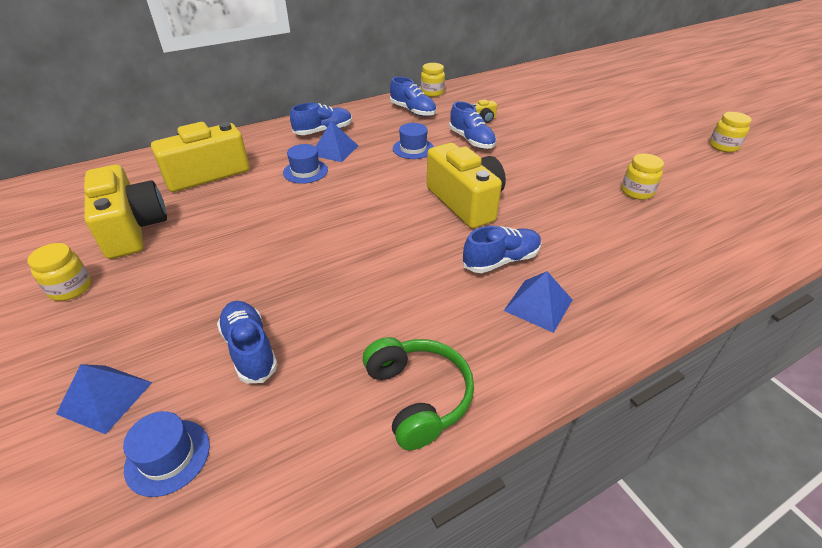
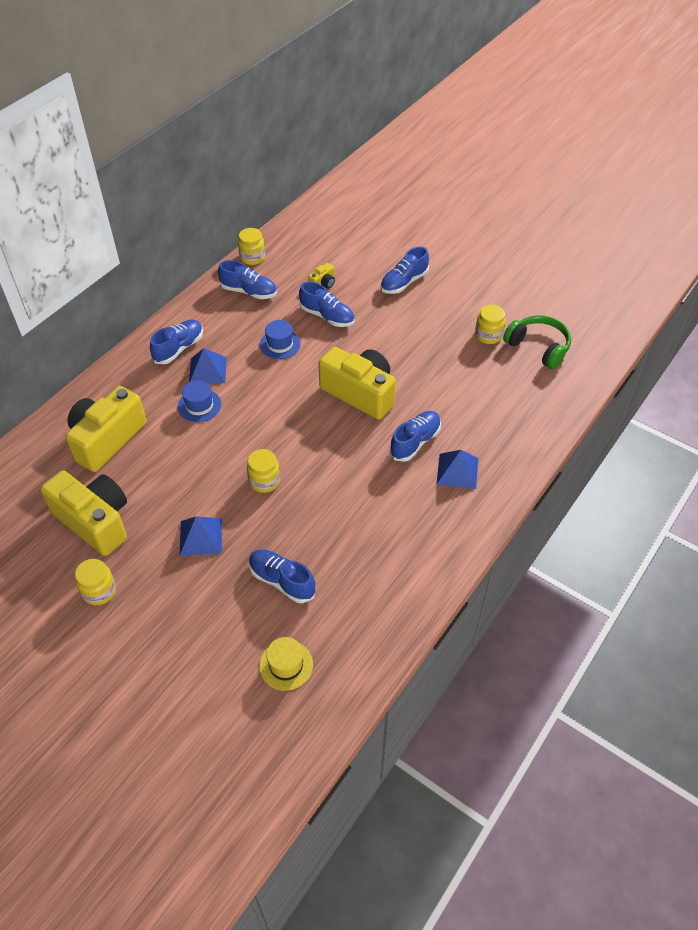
camera: 25 degrees left, 10 degrees up
(105, 398) = (211, 651): blue pyramid -> blue pyramid (201, 537)
(168, 456) = (286, 665): blue hat -> yellow hat
(418, 396) = (413, 567): green headphones -> green headphones (538, 347)
(562, 134) = (404, 282): none -> blue shoe
(723, 146) = (540, 256): yellow jar -> yellow jar (264, 481)

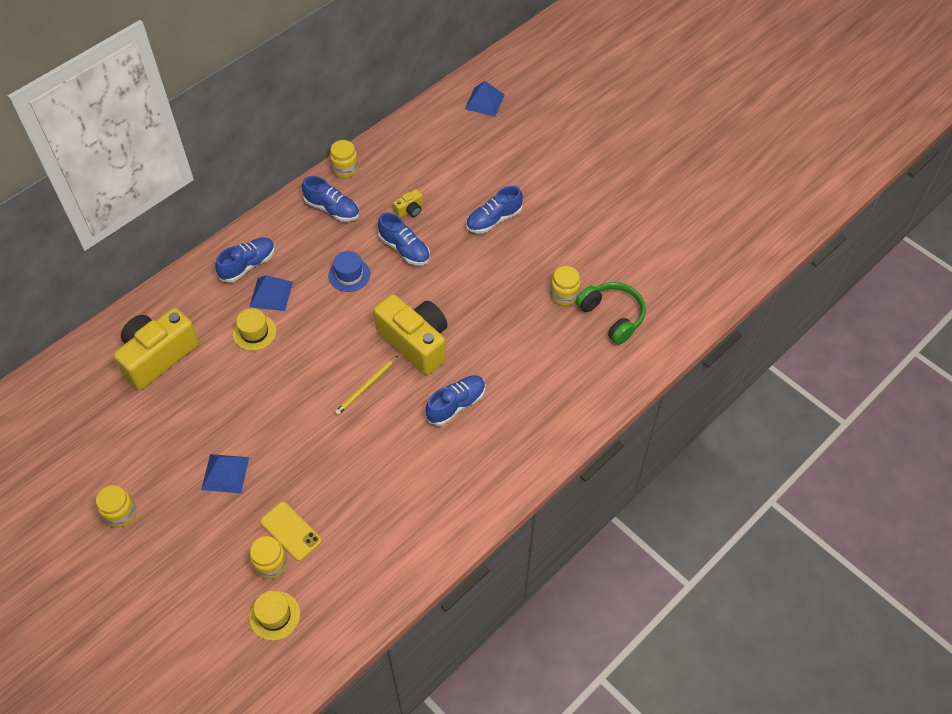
camera: 10 degrees right, 5 degrees up
(95, 521) = (130, 441): yellow camera -> none
(199, 405) = (254, 332): blue hat -> yellow hat
(264, 481) = (298, 424): yellow jar -> yellow jar (271, 564)
(282, 581) = (291, 531): blue shoe -> yellow phone
(323, 438) = (366, 387): none -> yellow pencil
(457, 471) = (489, 443): blue pyramid -> blue pyramid (484, 101)

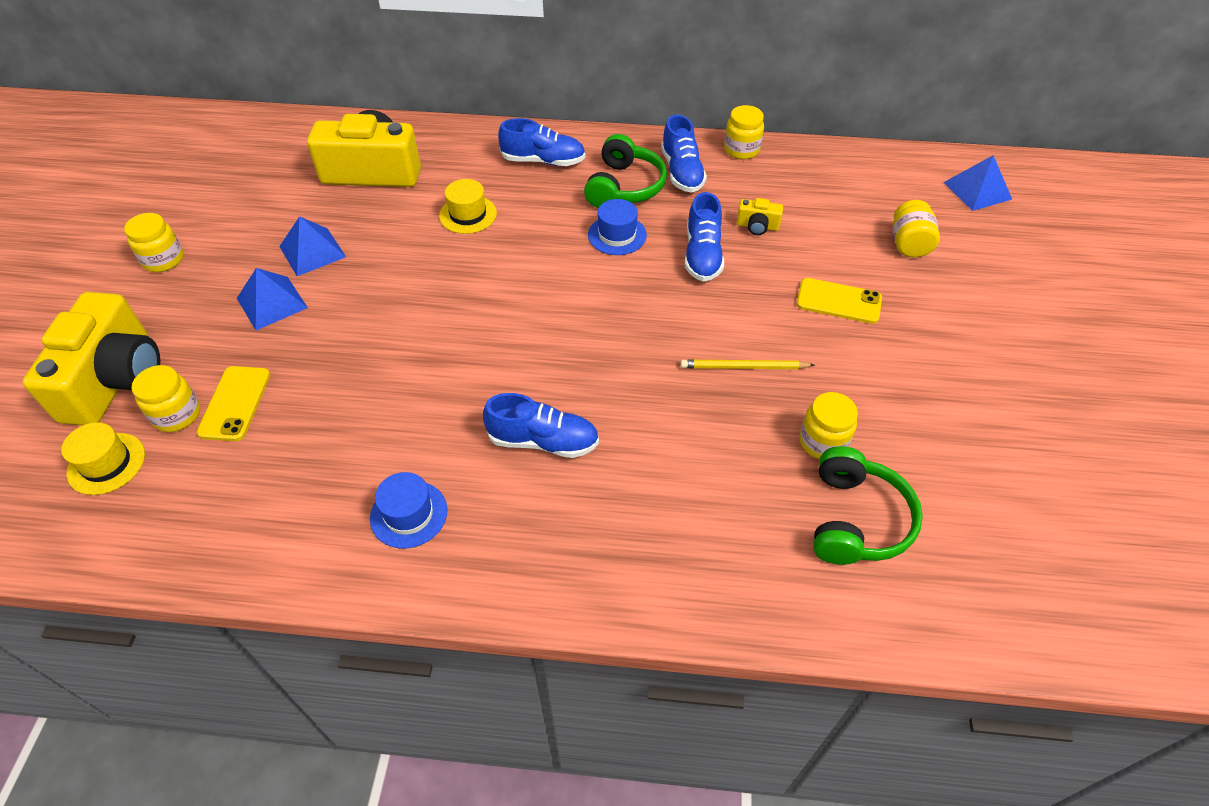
camera: 50 degrees right, 5 degrees down
(271, 294) = (527, 196): blue pyramid -> blue pyramid (312, 251)
(314, 243) = (624, 187): none -> green headphones
(366, 387) = (487, 342): yellow pencil -> yellow pencil (743, 367)
(415, 342) = (591, 345): yellow camera -> yellow camera (116, 380)
(445, 489) = (409, 514): none -> blue hat
(488, 160) = (909, 244): none -> yellow jar
(494, 220) = (838, 301): blue shoe -> yellow phone

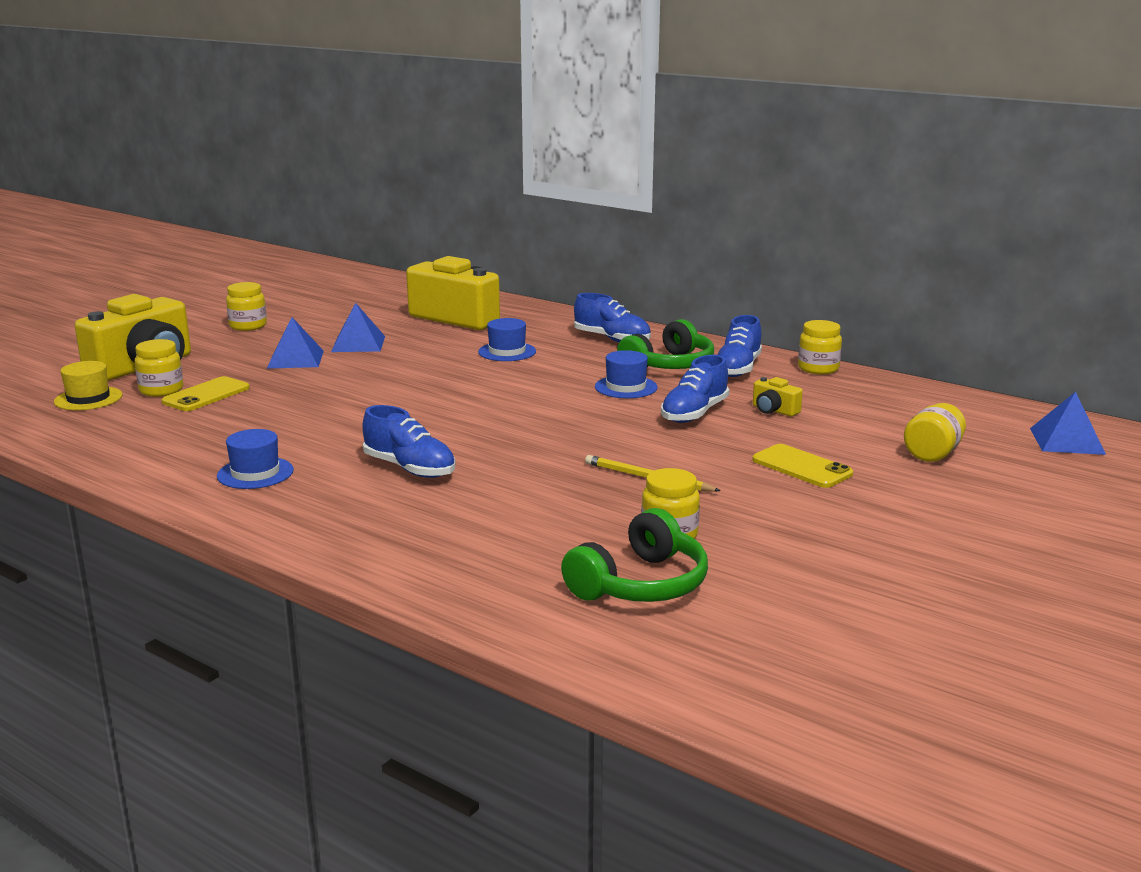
camera: 30 degrees right, 30 degrees down
(468, 214) = (507, 352): yellow hat -> blue hat

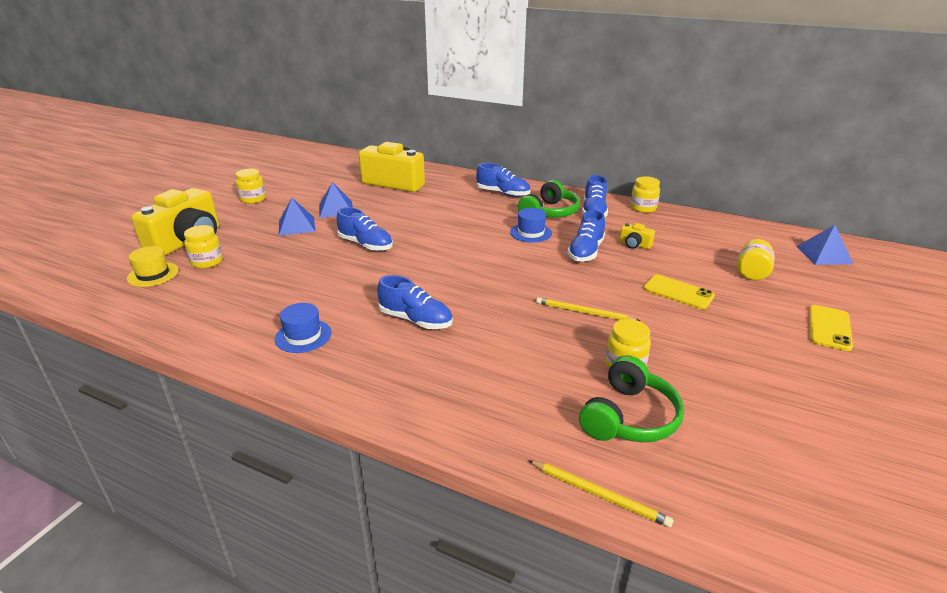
camera: 10 degrees left, 10 degrees up
(206, 395) = (242, 263): yellow phone -> yellow phone (829, 328)
(381, 386) = (366, 245): none -> blue shoe
(507, 352) = (439, 209): blue hat -> none
(554, 648) = (599, 495): none -> yellow pencil

